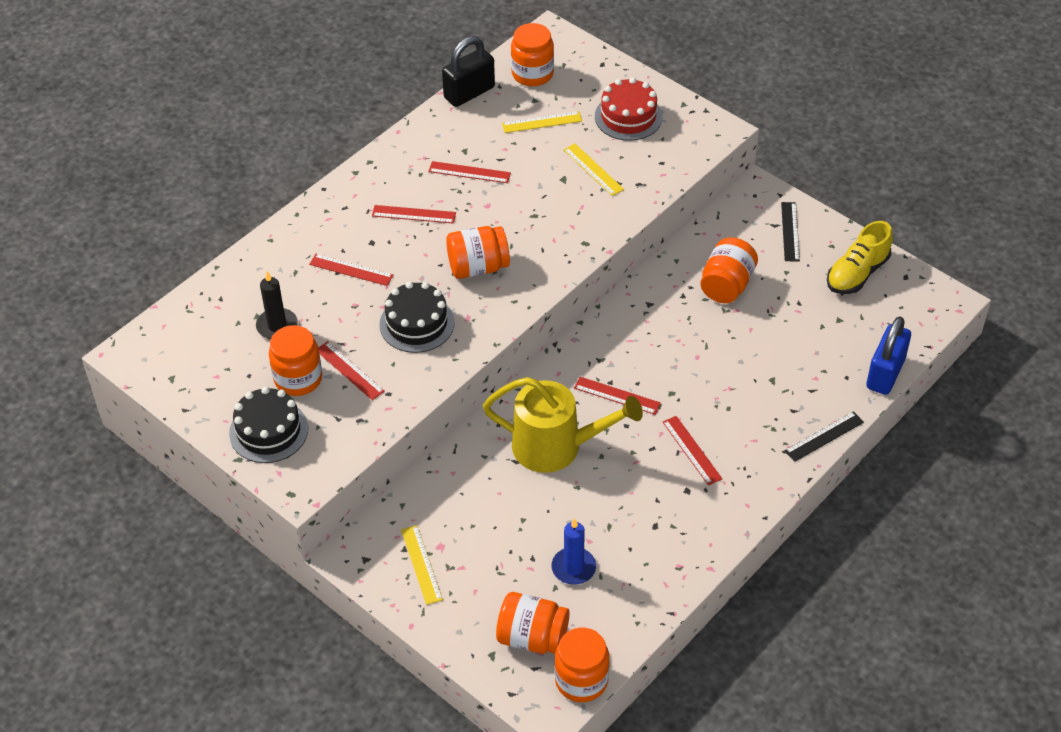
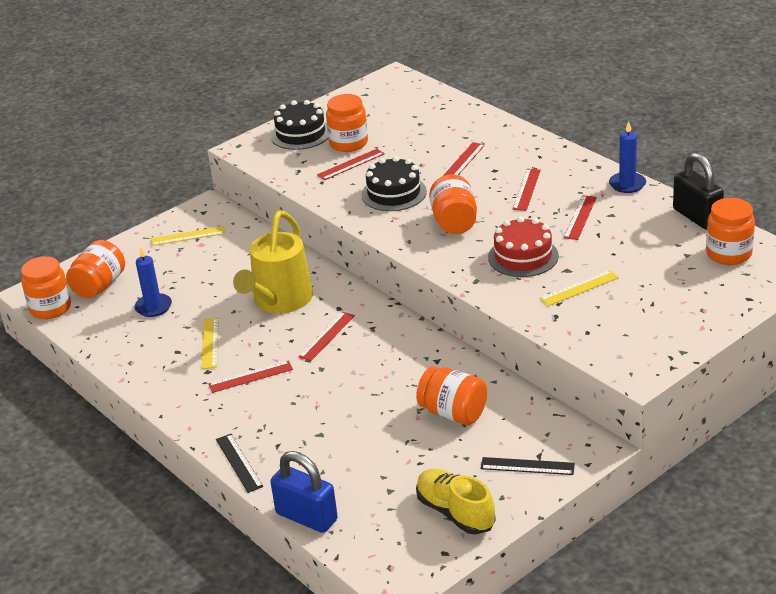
camera: 100 degrees right, 15 degrees down
(277, 326) = (407, 132): black candle -> none
(407, 140) = (627, 184): none -> blue candle
(542, 122) = (652, 258): yellow ruler -> yellow ruler (210, 343)
(628, 117) = (661, 313): red cake -> red cake (523, 256)

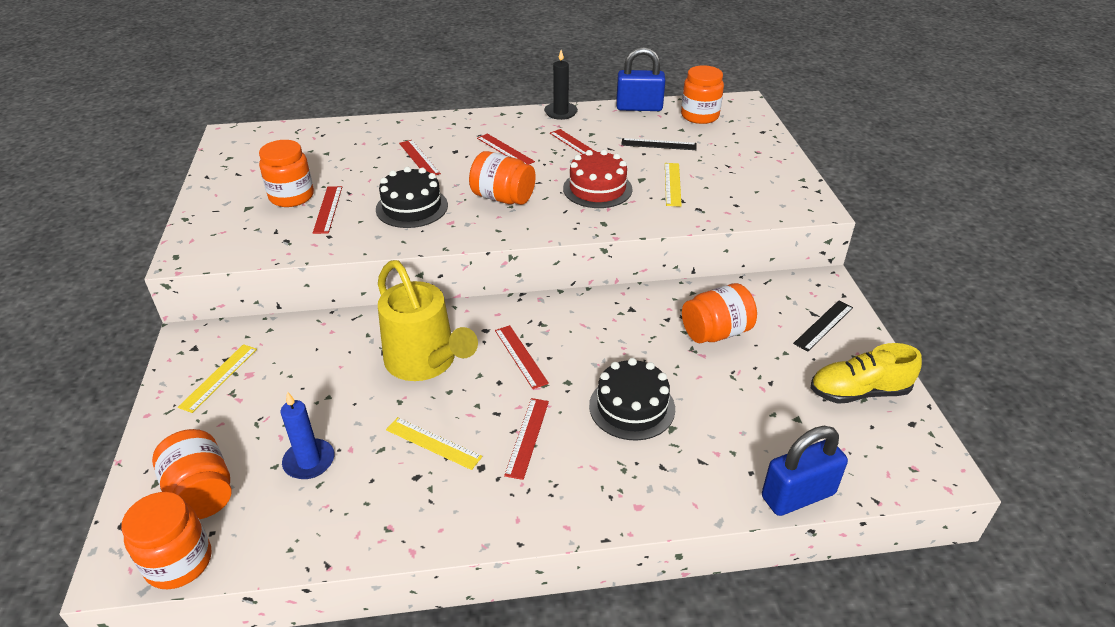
camera: 60 degrees left, 5 degrees up
(239, 462) = (666, 510): black ruler -> black ruler (658, 144)
(301, 134) = (227, 214): black cake -> black cake (632, 407)
(627, 184) = (560, 112): blue candle -> black candle
(697, 216) = (639, 107): black padlock -> blue padlock

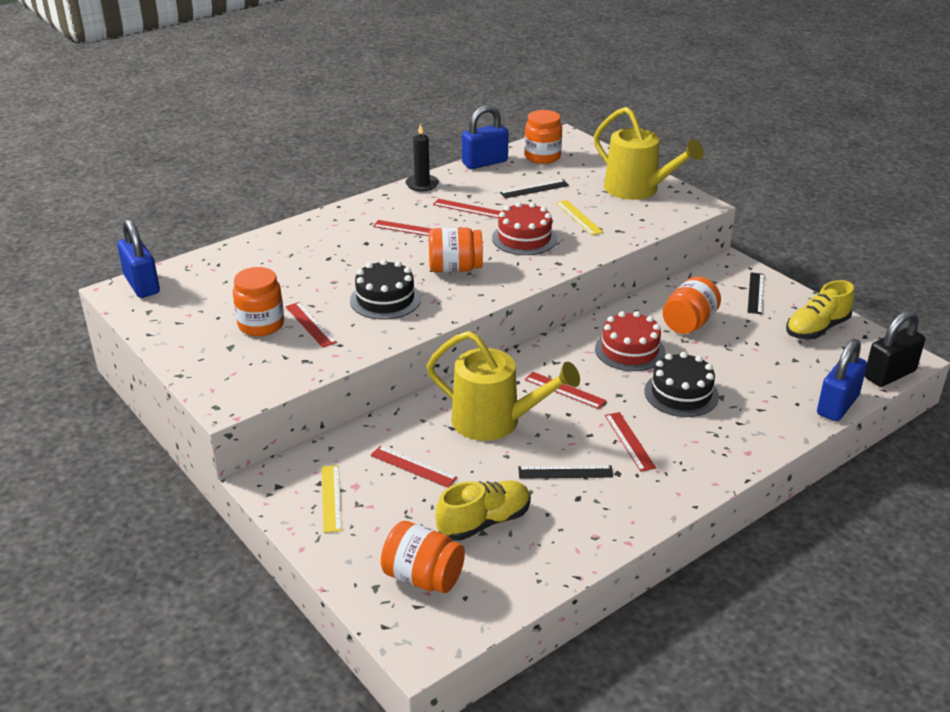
camera: 30 degrees left, 5 degrees down
(179, 562) = (464, 625): orange jar -> none
(250, 134) = (142, 285): none -> blue padlock
(309, 461) = (484, 522): blue candle -> yellow shoe
(419, 158) = (340, 258): red ruler -> red ruler (413, 466)
(433, 443) = (565, 472): yellow ruler -> black ruler
(625, 339) = (630, 350): none -> red cake
(763, 173) = (638, 190): none -> yellow watering can
(901, 484) = (889, 374): none -> black padlock

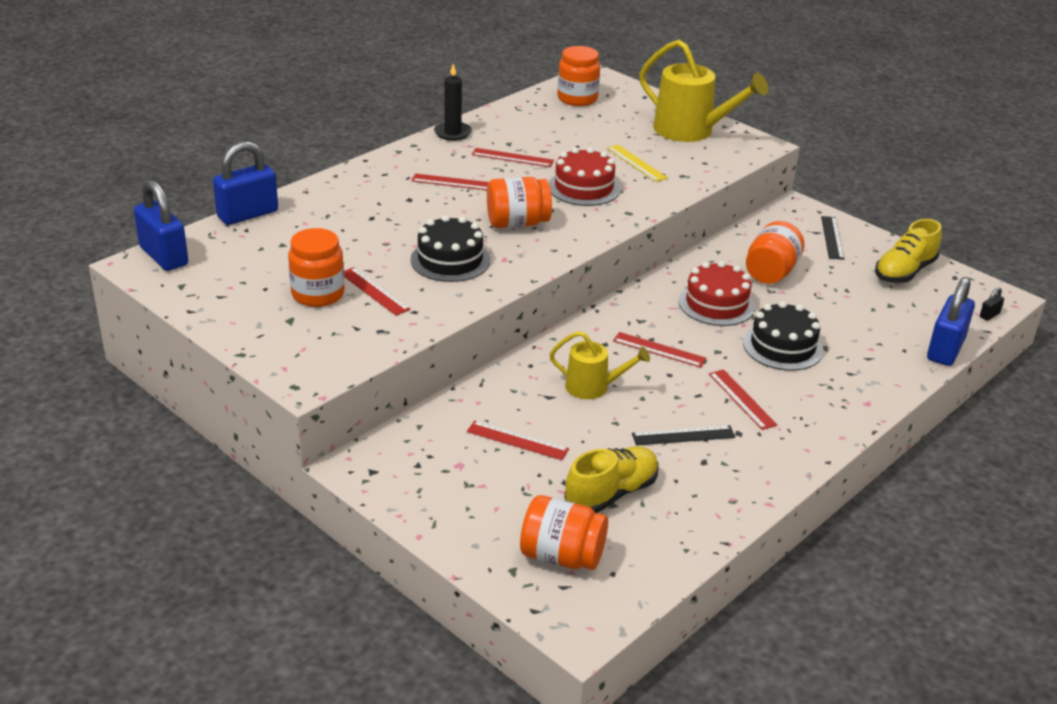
camera: 10 degrees left, 0 degrees up
(331, 498) = (436, 480): yellow ruler -> none
(485, 162) = (515, 107): blue padlock -> blue padlock (247, 214)
(495, 421) = (593, 387): yellow watering can -> yellow watering can, size x0.57
(534, 189) = (579, 134): black ruler -> none
(889, 374) = (989, 315): black padlock -> black padlock, size x0.41

